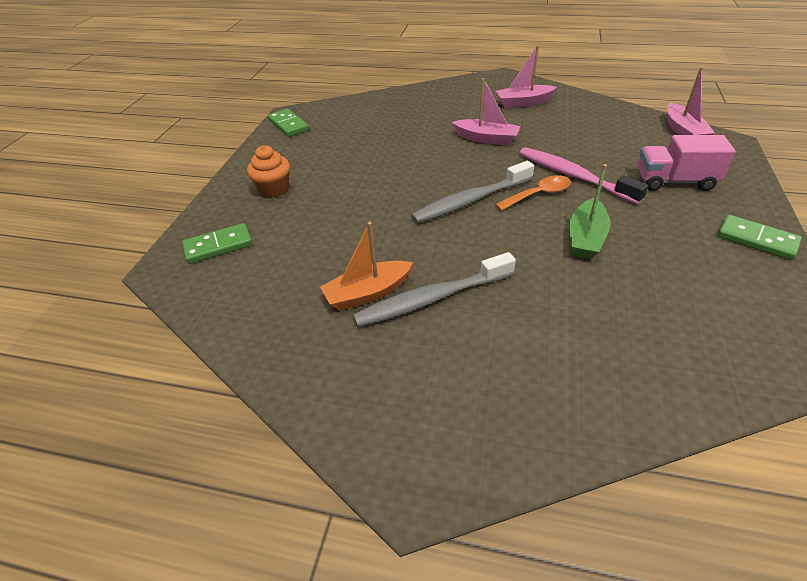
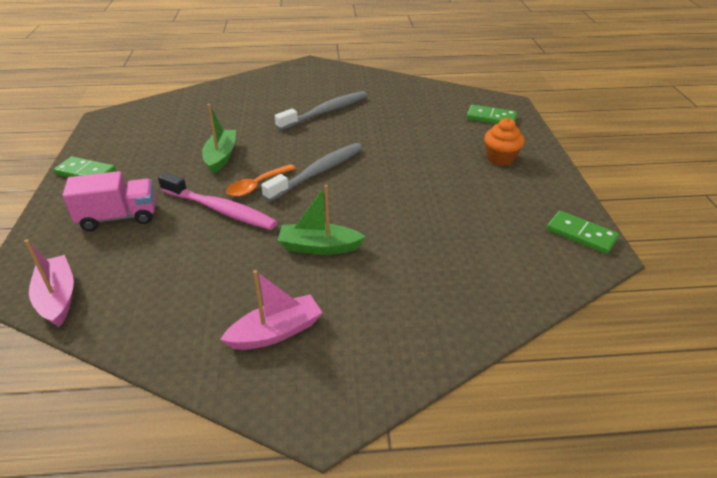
camera: 160 degrees right, 5 degrees down
(218, 246) = (491, 118): green domino -> green domino turned 60 degrees clockwise
(367, 293) = (366, 109): orange boat -> none
(486, 139) = (319, 247): pink boat -> green boat

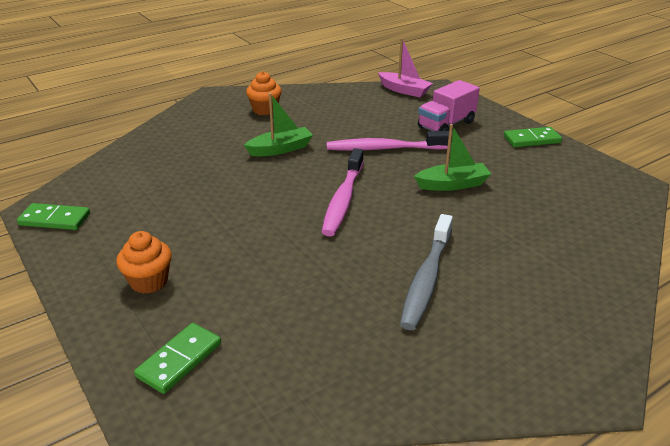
camera: 150 degrees right, 5 degrees down
(221, 157) = (452, 184): green boat -> green boat turned 75 degrees counterclockwise
(257, 186) = (382, 172): orange spoon -> none
(276, 332) = (265, 110): pink boat -> orange cupcake
(318, 172) = (343, 199): grey toothbrush -> pink toothbrush
(491, 118) = (179, 360): green domino -> green domino turned 45 degrees counterclockwise

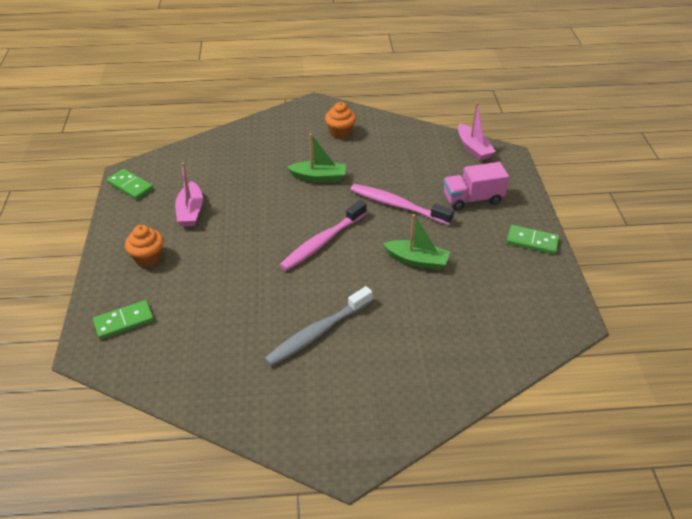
camera: 30 degrees right, 10 degrees up
(160, 220) = (190, 211): none -> pink boat

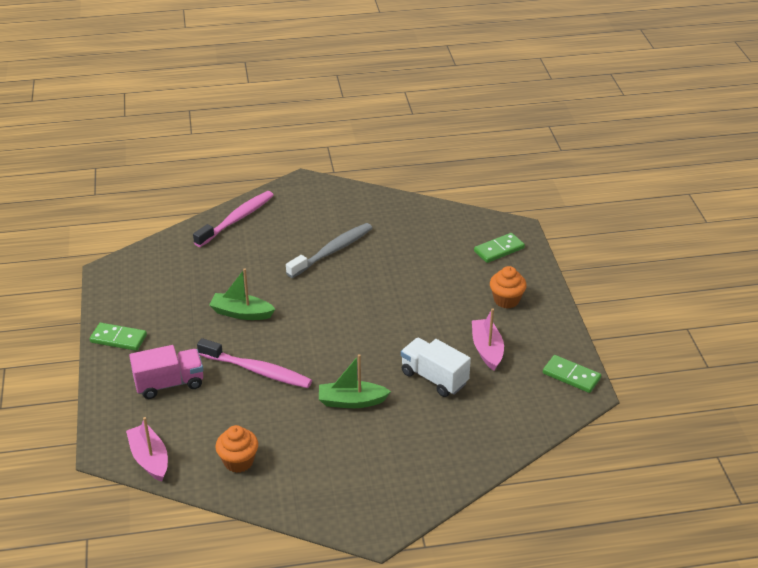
camera: 175 degrees right, 5 degrees down
(246, 191) = (434, 378): none -> white truck
(322, 242) = (337, 325): pink toothbrush -> pink toothbrush (237, 219)
(340, 133) = (331, 474): orange cupcake -> orange cupcake (238, 461)

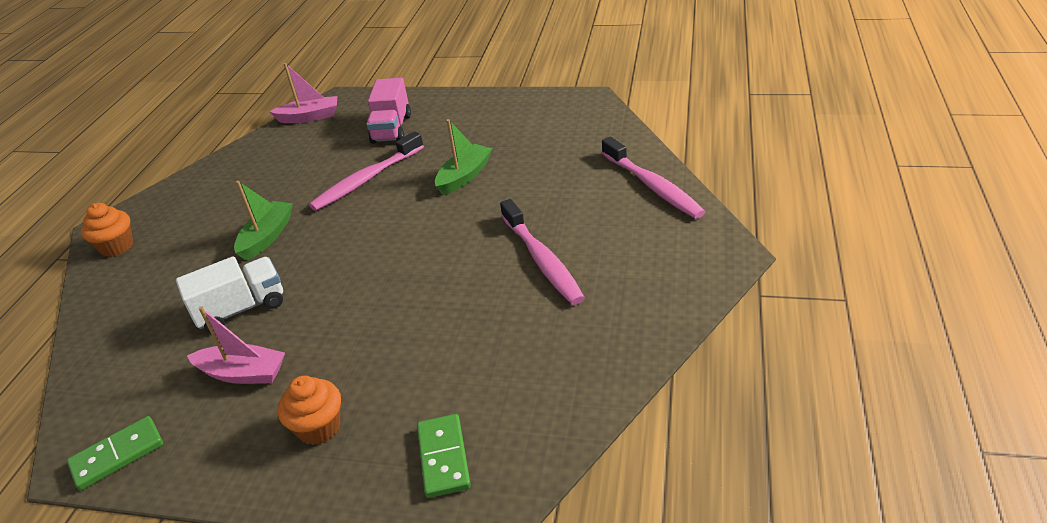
camera: 115 degrees right, 0 degrees up
(118, 338) = (476, 104): green domino -> none
(238, 461) = (261, 160): orange cupcake -> orange cupcake (117, 247)
(332, 251) = (542, 260): grey toothbrush -> pink toothbrush

